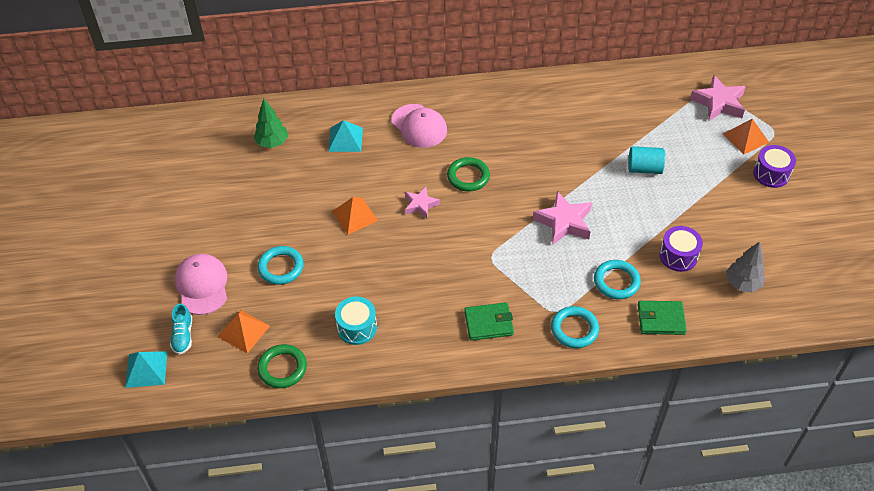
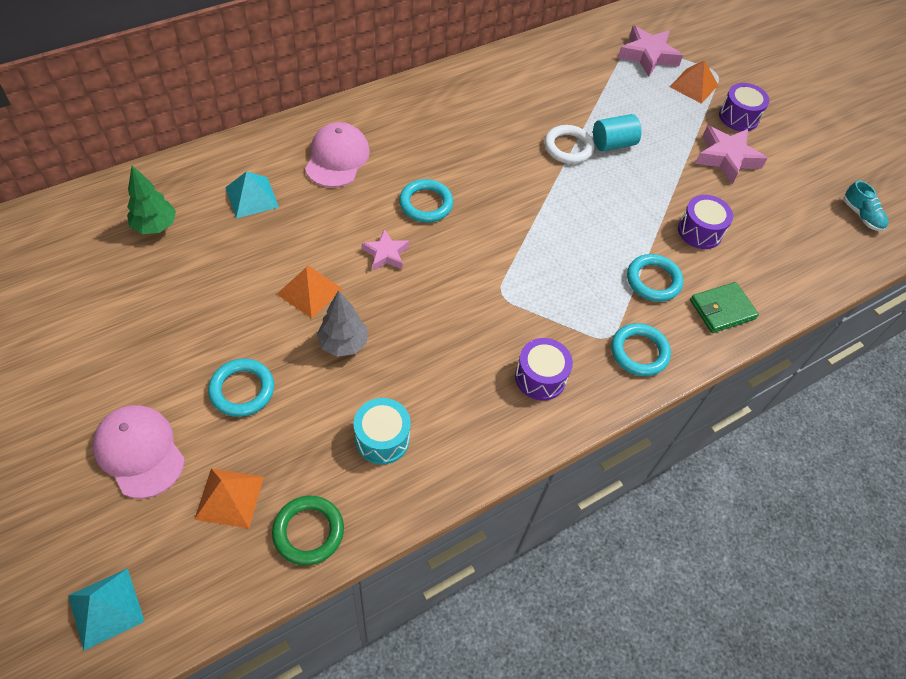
camera: 30 degrees left, 5 degrees up
(183, 336) = (142, 536): turquoise shoe -> turquoise shoe (861, 215)
(419, 126) = (337, 158): pink cap -> pink cap turned 105 degrees counterclockwise
(468, 177) = (426, 204): green ring -> turquoise ring
(488, 323) = (540, 377): green wallet -> purple drum
(564, 222) = (561, 228): pink star -> pink star (726, 158)
(604, 162) = (568, 147): none -> white ring
(742, 284) = (778, 243): grey tree -> grey tree (343, 343)

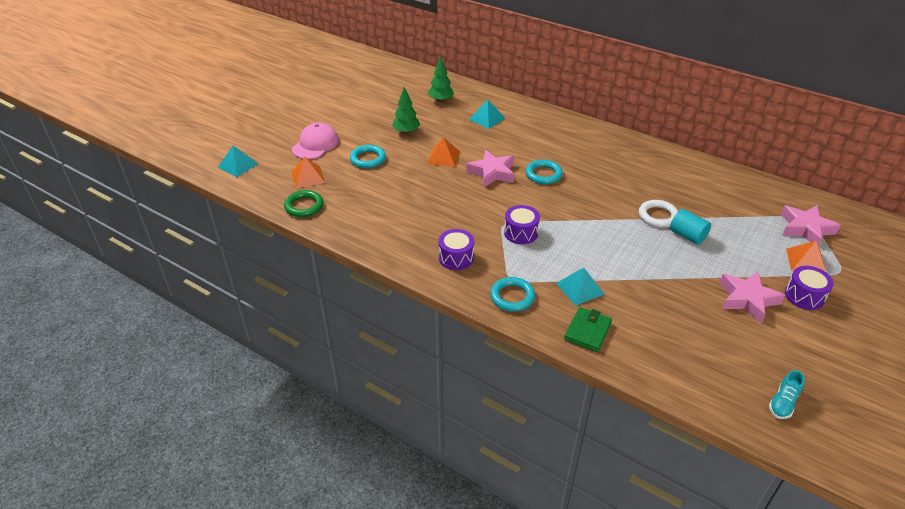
camera: 70 degrees right, 15 degrees down
(207, 308) = (406, 132): none -> green tree
(337, 158) = (543, 134): pink cap -> none
(343, 343) = (420, 179): grey tree -> none
(382, 439) = (371, 211): turquoise drum -> none
(386, 254) = (492, 173): pink star -> pink star, size x1.62
(653, 280) = (580, 288): turquoise ring -> turquoise pyramid
(700, 231) = (651, 302): purple drum -> purple drum (521, 233)
(722, 309) = (587, 331): green wallet -> green wallet turned 75 degrees clockwise

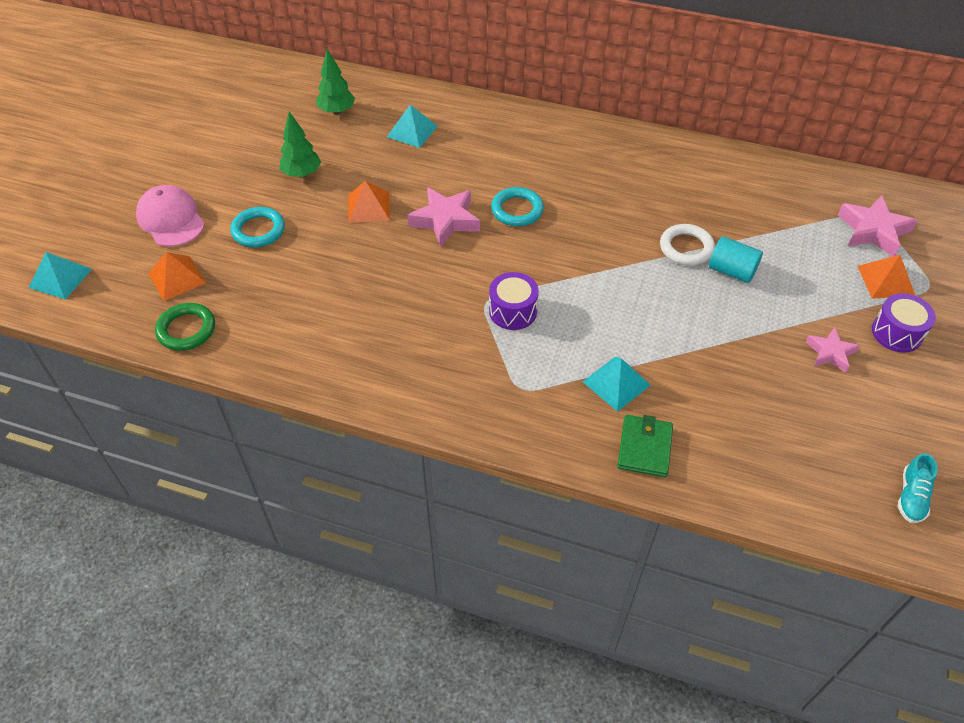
camera: 15 degrees left, 10 degrees up
(315, 144) = (171, 219): pink cap -> pink cap turned 45 degrees counterclockwise
(456, 258) = (435, 370): purple drum -> none
(512, 297) = (530, 416): turquoise ring -> none
(747, 299) = (830, 353): pink star -> pink star, size x0.62

